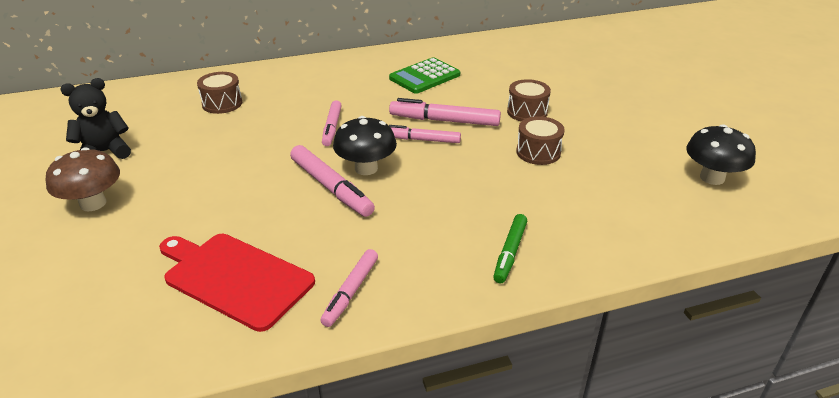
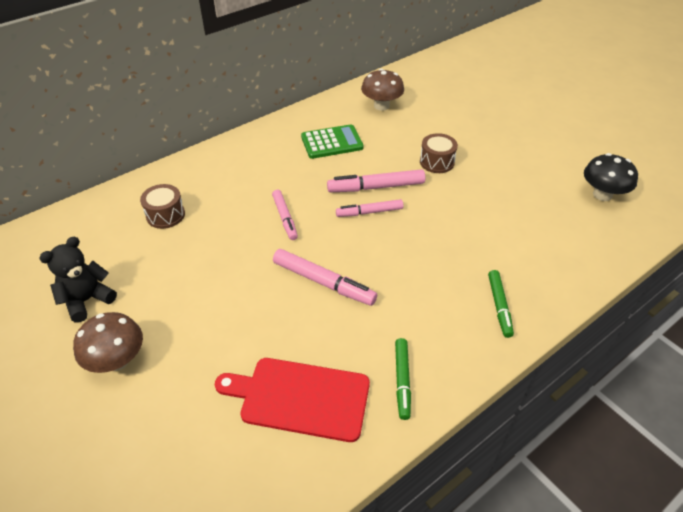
camera: 20 degrees left, 10 degrees up
(351, 292) = (402, 380): pink marker -> green marker
(366, 168) = (340, 254): black mushroom -> none
(424, 77) = (332, 142): green calculator -> green calculator turned 135 degrees counterclockwise
(499, 56) = (381, 106): none -> brown mushroom
(538, 152) = (467, 202): brown drum -> none

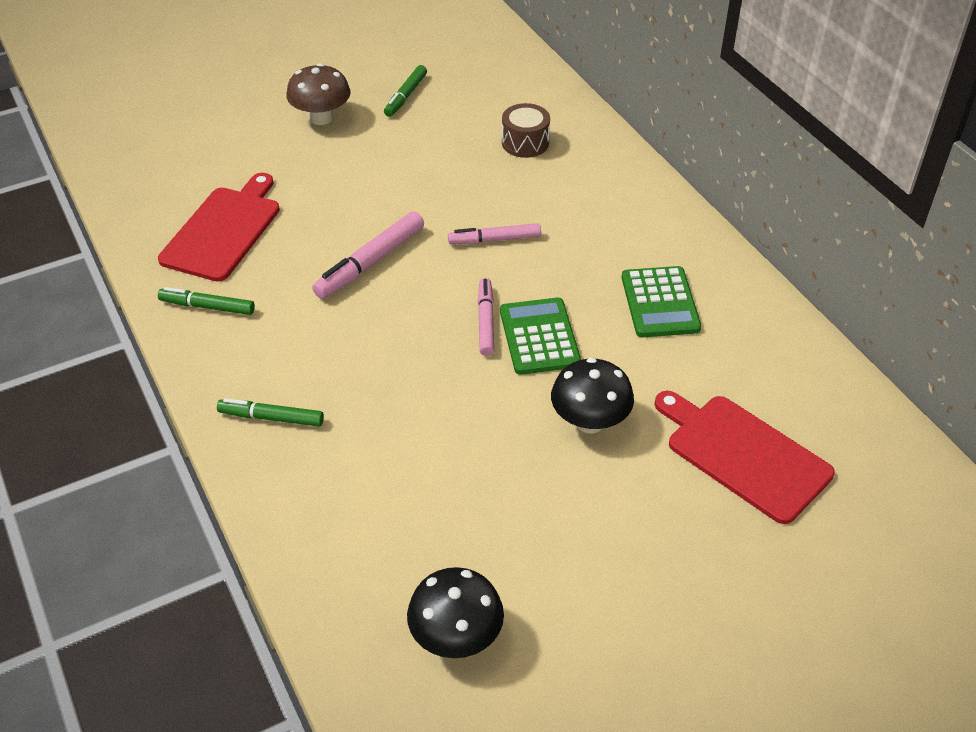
camera: 100 degrees right, 0 degrees up
(87, 300) = (406, 96): black teddy bear -> green marker
(376, 187) = (539, 337): pink marker -> green calculator
(381, 106) = (767, 380): brown mushroom -> none
(436, 112) = (743, 455): none -> red cutting board
(437, 162) = (590, 421): brown drum -> black mushroom

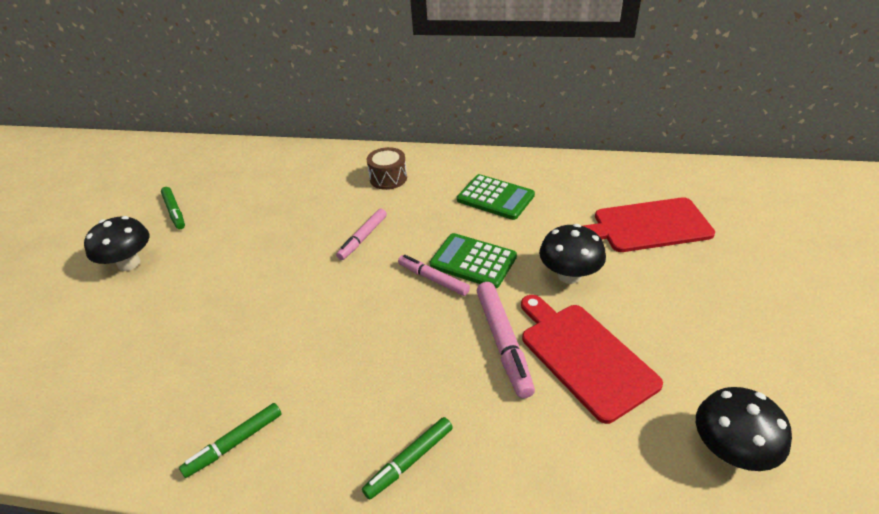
camera: 50 degrees left, 5 degrees down
(223, 230) = (162, 385): red cutting board -> red cutting board (584, 356)
(321, 118) = (129, 263): brown mushroom -> black mushroom
(370, 263) = (310, 311): pink marker -> pink marker (503, 343)
(525, 143) = (295, 183): brown drum -> brown drum (388, 178)

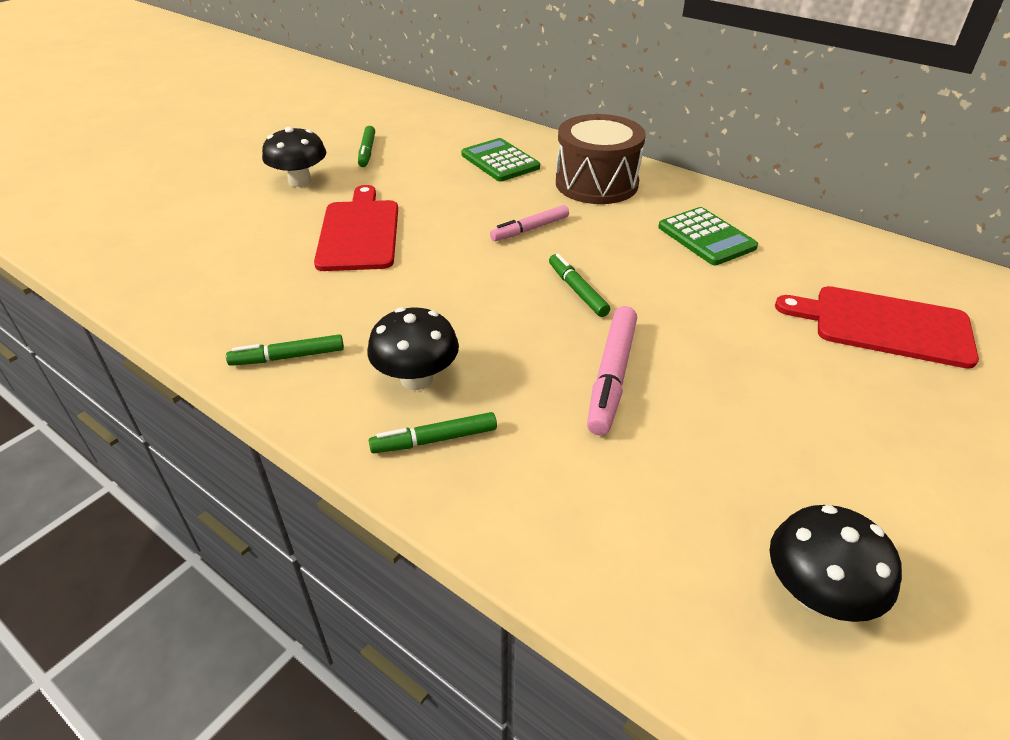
camera: 25 degrees right, 0 degrees up
(388, 178) = (596, 183): brown drum -> brown drum, size x1.83
(433, 279) = (577, 290): pink marker -> green marker
(473, 261) = (634, 289): green calculator -> green calculator (500, 161)
(569, 275) = (740, 341): black mushroom -> black mushroom (416, 378)
(584, 356) = (698, 425): red cutting board -> red cutting board (359, 232)

